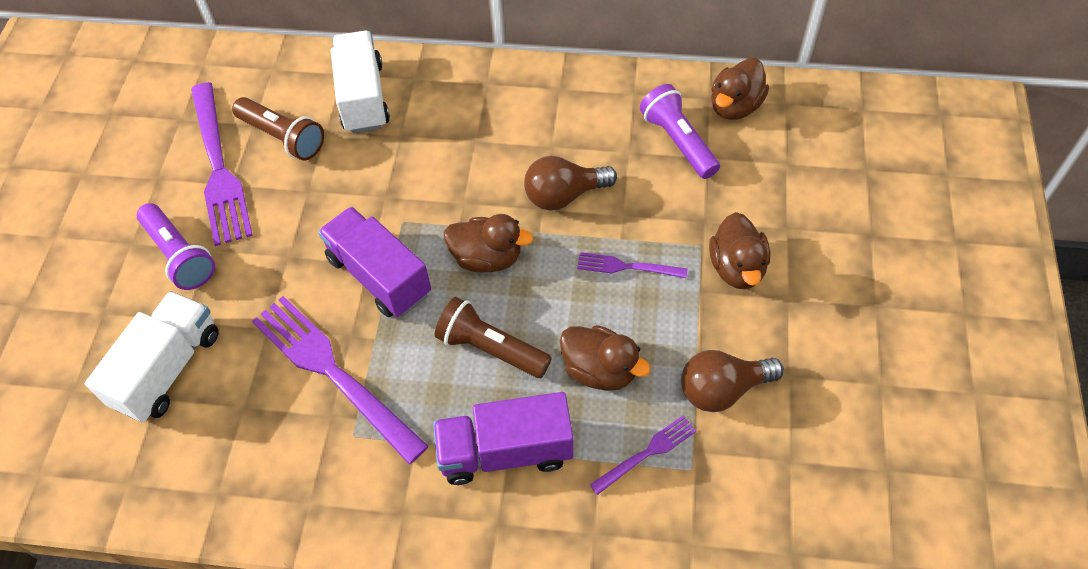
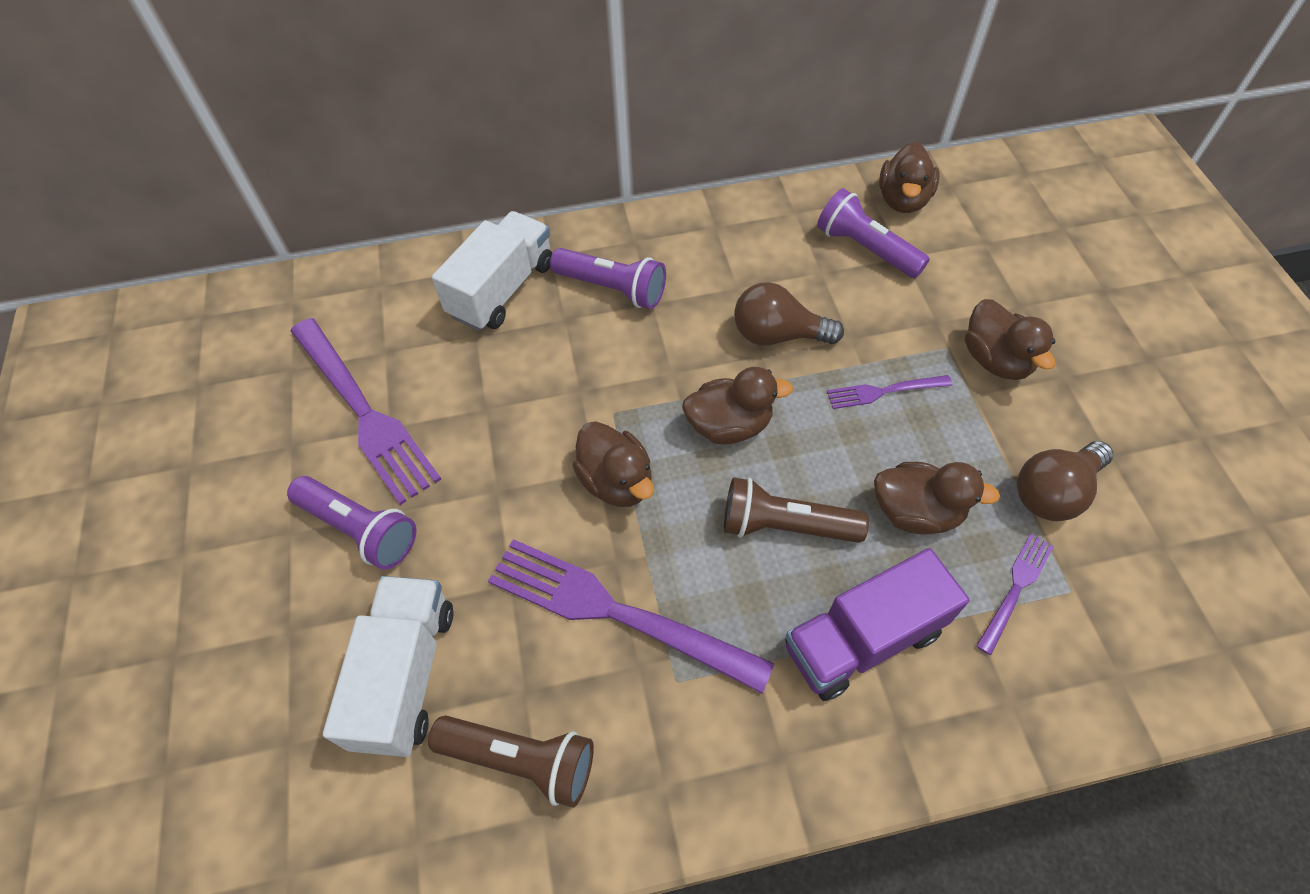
camera: 20 degrees left, 0 degrees up
(283, 138) = (428, 357): brown flashlight -> brown flashlight (521, 760)
(363, 98) = (502, 290): white truck -> white truck turned 60 degrees clockwise
(379, 276) = (616, 481): purple truck -> brown duck
(450, 120) = (612, 289): none -> purple flashlight
(564, 195) = (777, 335): brown light bulb -> brown light bulb turned 45 degrees clockwise

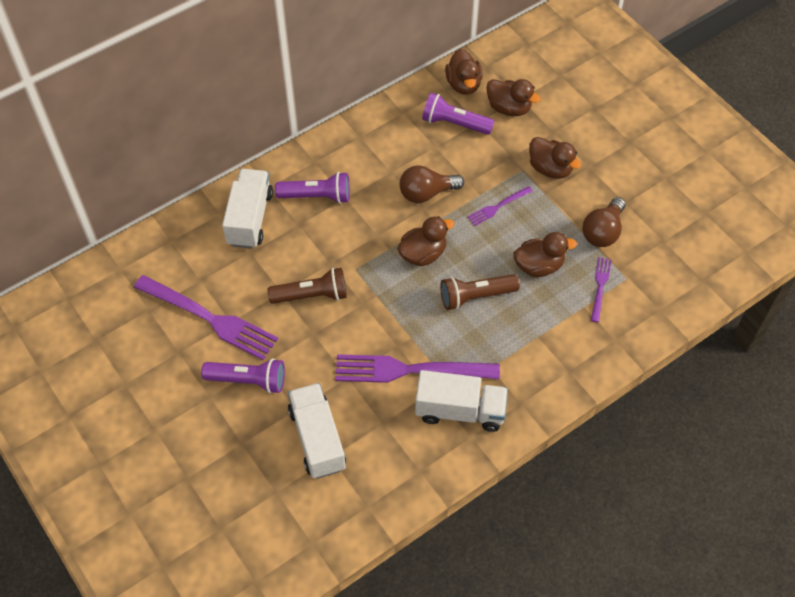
camera: 25 degrees left, 0 degrees up
(521, 760) = (397, 453): brown flashlight -> brown flashlight (312, 295)
(616, 481) = (376, 305): brown duck -> brown duck (509, 108)
(667, 725) = (460, 411): none -> white truck
(862, 639) = (536, 337): purple truck -> none

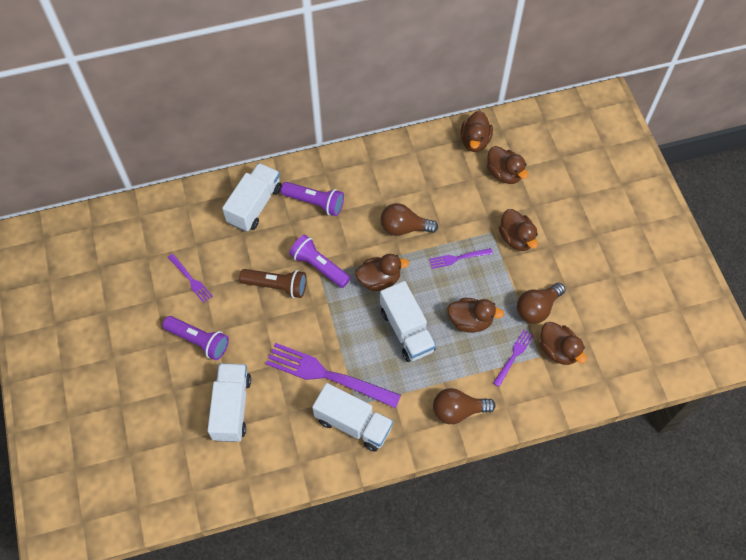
camera: 20 degrees right, 5 degrees up
(210, 318) = (191, 279): purple fork -> purple fork, size x0.49
(454, 123) = (452, 173): purple flashlight -> purple flashlight (319, 266)
(475, 296) = (406, 330): brown flashlight -> white truck
(566, 360) = (458, 410): none -> brown light bulb
(643, 266) = (558, 350): none -> brown duck

